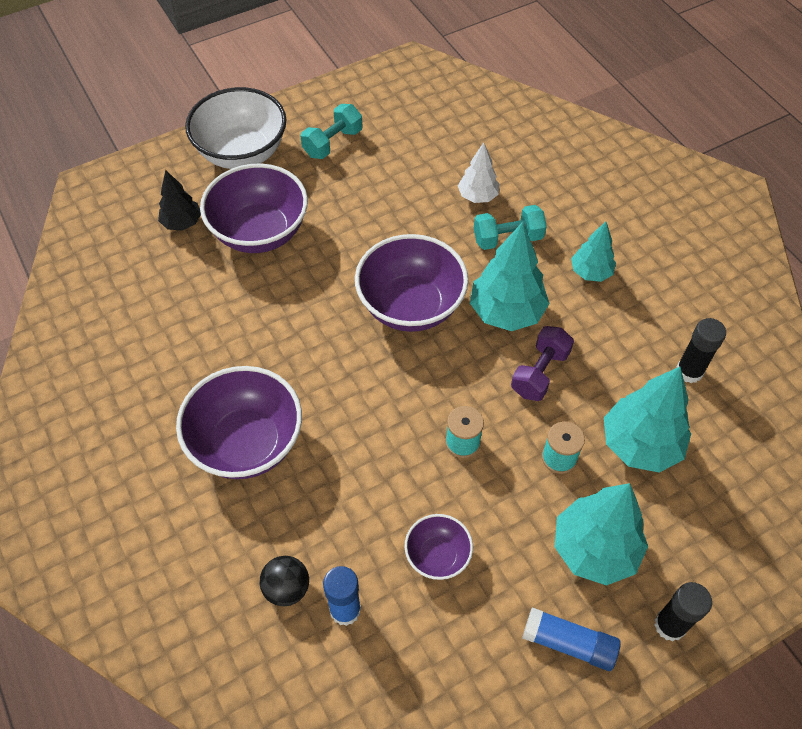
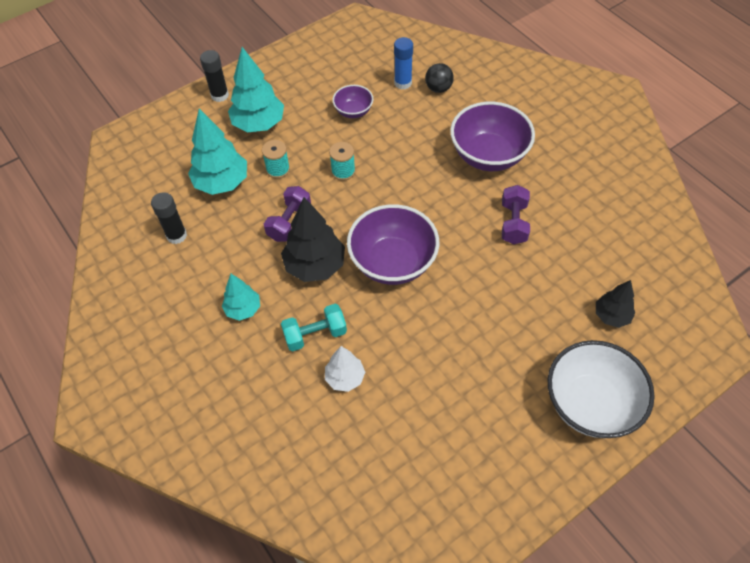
camera: 175 degrees right, 0 degrees up
(248, 338) = (513, 223): none -> purple dumbbell
(260, 232) = (538, 315): purple bowl -> none
(333, 143) = (501, 428): turquoise dumbbell -> none
(506, 312) = (315, 266): turquoise tree -> black tree
(568, 643) = (277, 82): blue glue stick -> none

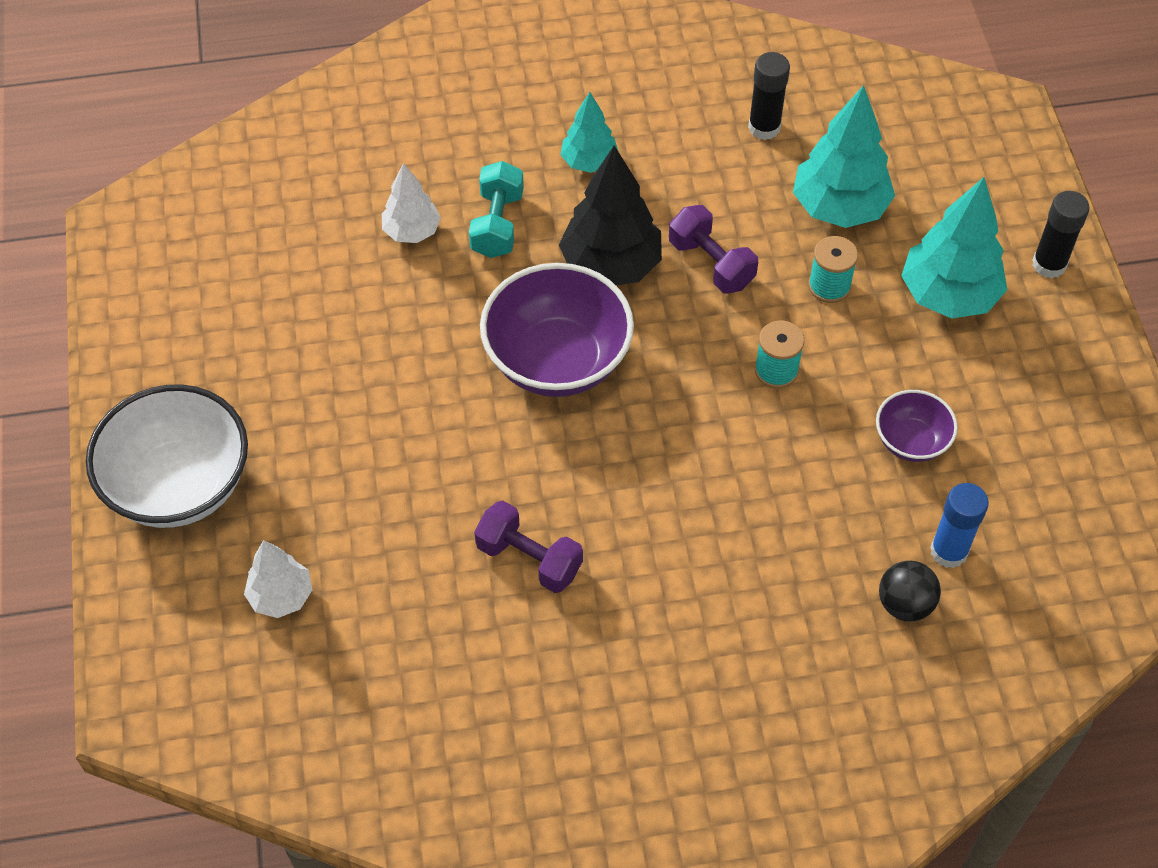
camera: 115 degrees right, 0 degrees up
(488, 155) = (693, 600): purple bowl -> none
(611, 316) = (281, 596): black tree -> white tree

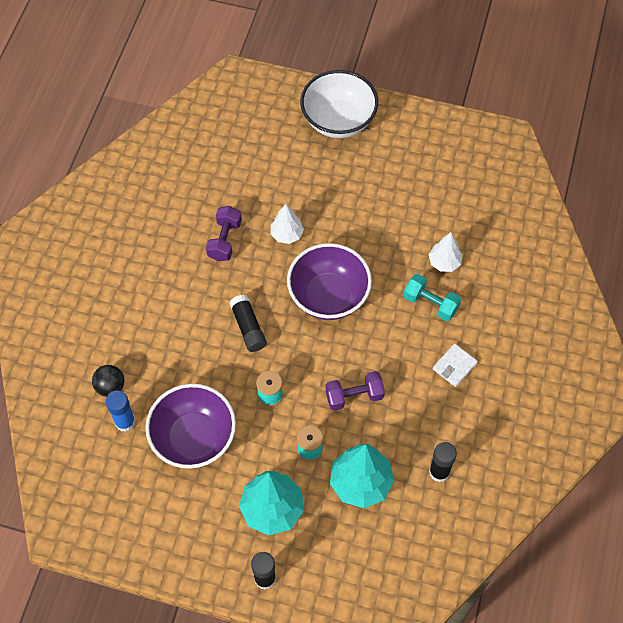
camera: 115 degrees right, 5 degrees up
(281, 596) = (260, 141): white tree -> white tree (287, 234)
(529, 559) = (225, 240): purple dumbbell -> purple dumbbell turned 45 degrees counterclockwise
(589, 162) = (454, 366): turquoise tree -> white wallet
(611, 265) = (377, 346): black tree -> none
(678, 449) = (248, 327): none -> black glue stick
(911, 441) = (194, 438): purple bowl -> purple bowl, size x1.92

